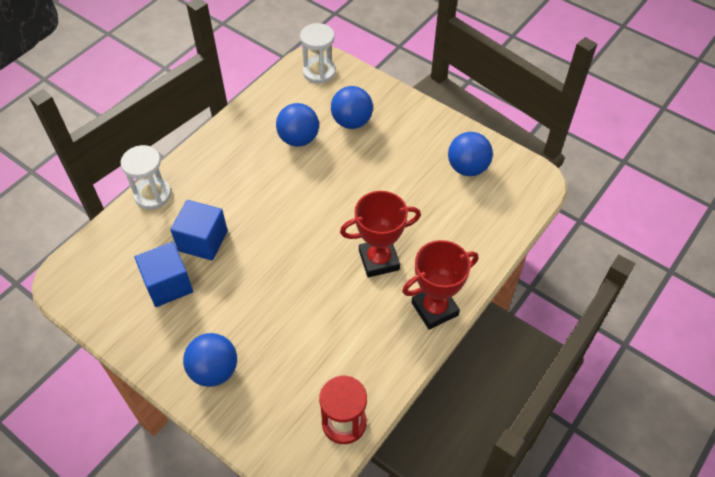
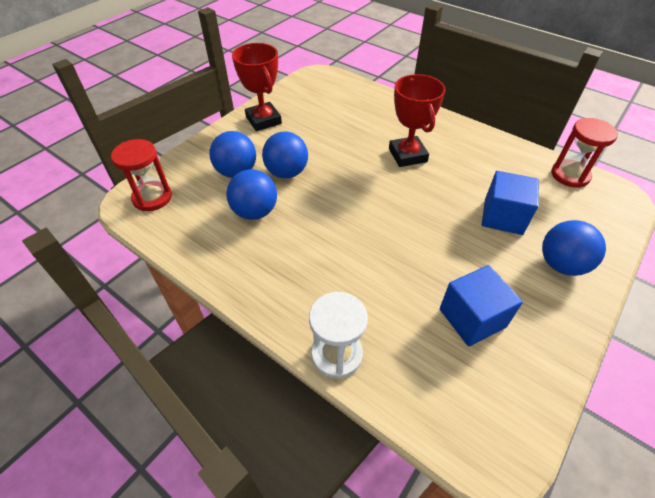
camera: 90 degrees left, 5 degrees down
(203, 241) = (404, 289): blue cube -> blue cube (503, 217)
(319, 72) = (152, 198): white hourglass -> red hourglass
(434, 309) = (449, 127): red trophy -> red trophy (263, 120)
(467, 168) = (303, 105): blue ball -> blue ball (286, 172)

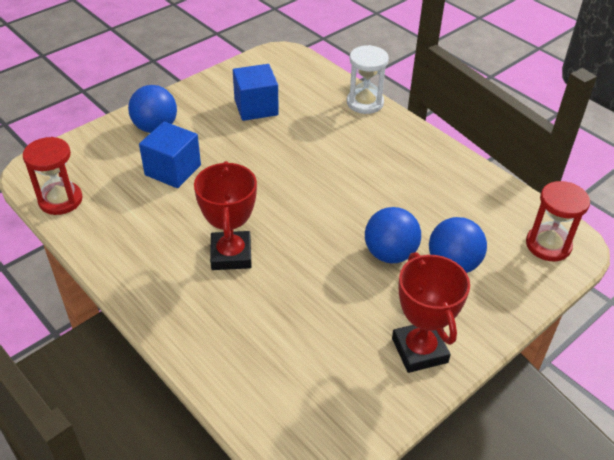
camera: 170 degrees left, 5 degrees down
(255, 212) = (428, 212): blue ball -> none

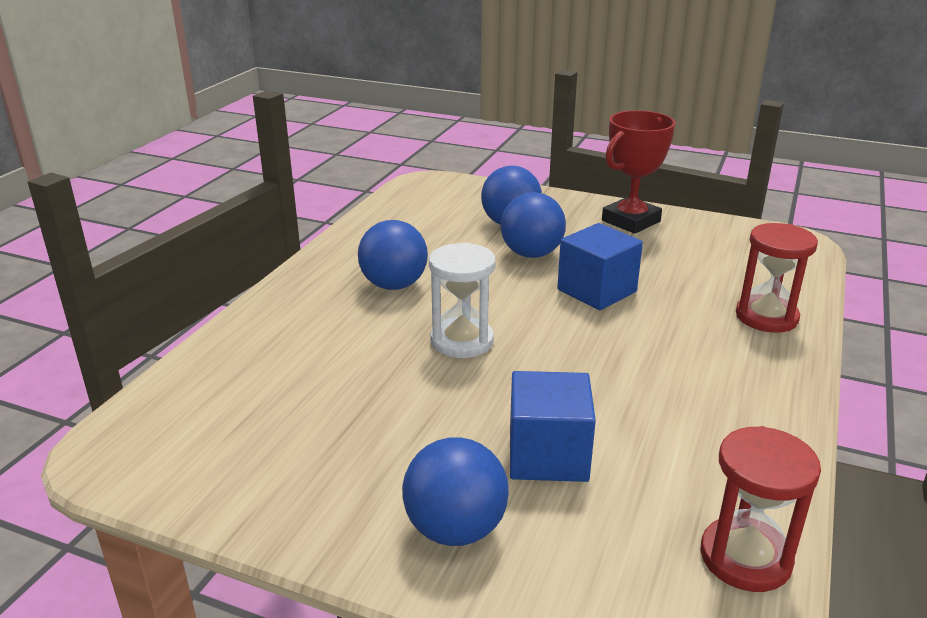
camera: 115 degrees left, 15 degrees down
(231, 255) = (646, 343): red trophy -> none
(256, 107) = (313, 427): blue cube -> blue cube (596, 291)
(365, 103) = (243, 328): white hourglass -> white hourglass (462, 341)
(381, 170) = (394, 285): none -> blue ball
(548, 245) = (438, 190): red hourglass -> red hourglass (766, 317)

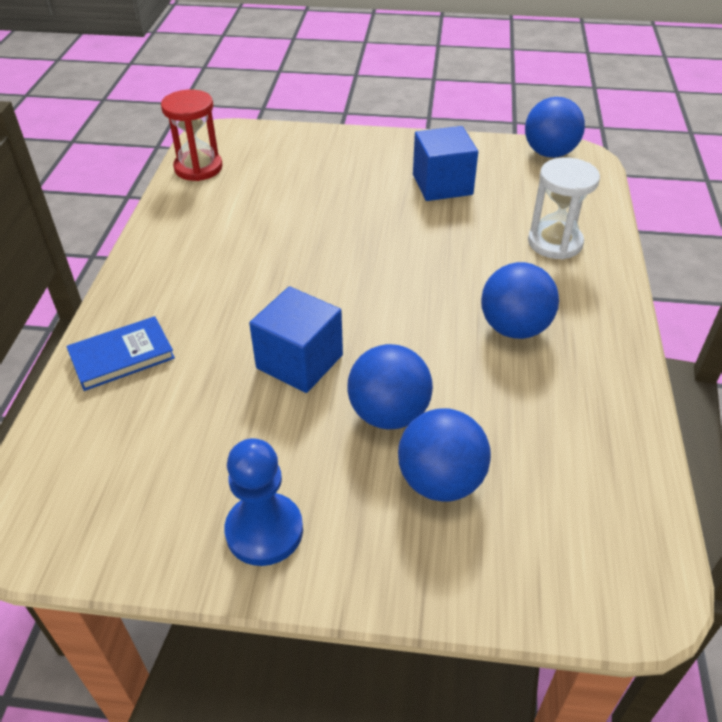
camera: 165 degrees right, 15 degrees up
(455, 529) = (355, 156): blue ball -> blue ball (549, 153)
(462, 341) = (410, 273): white hourglass -> white hourglass (555, 243)
(548, 455) = (314, 198): blue cube -> blue cube (442, 185)
(631, 221) = (264, 531): red trophy -> blue pawn
(766, 317) = (122, 356): red hourglass -> blue book

